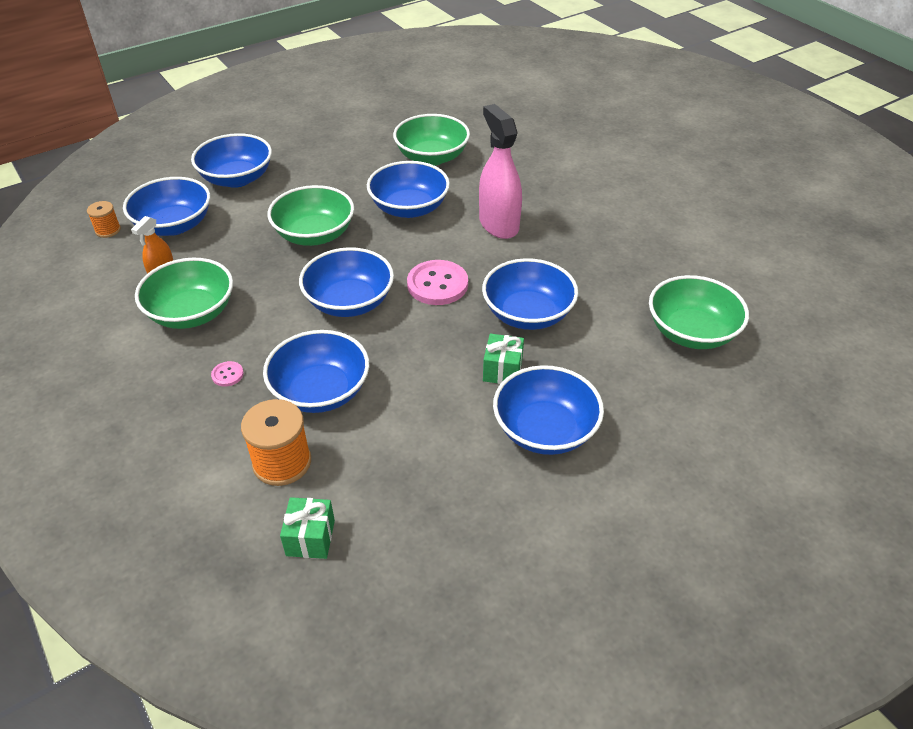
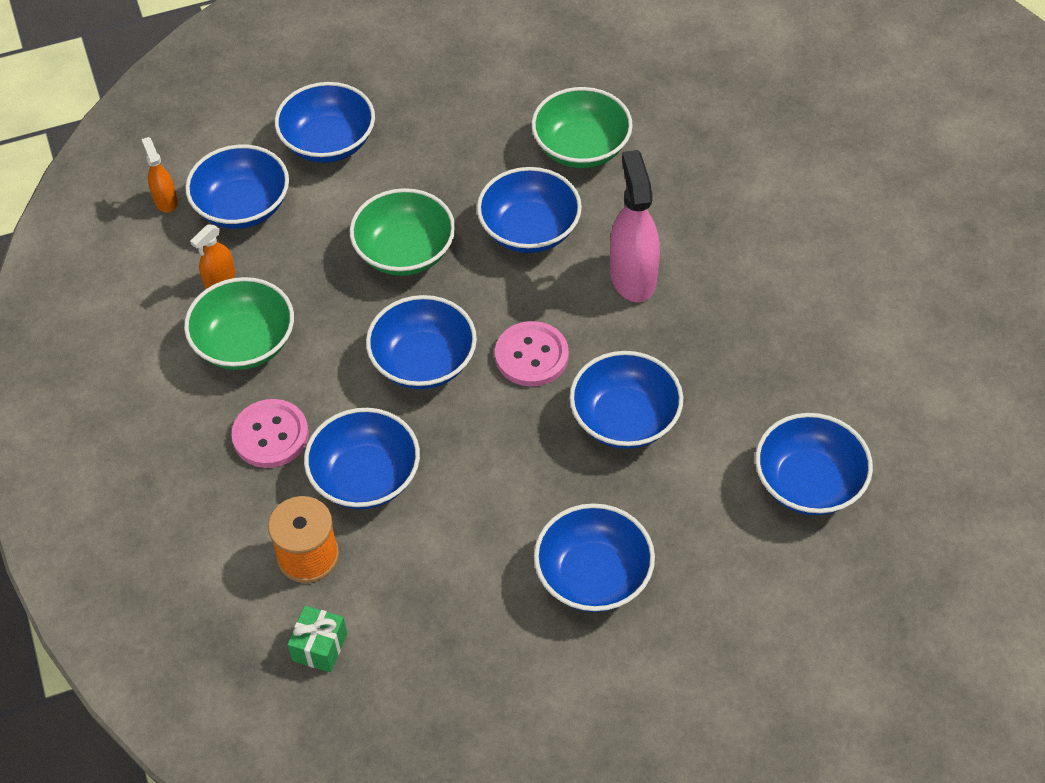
camera: 15 degrees right, 10 degrees up
(108, 230) = (165, 201): orange spool -> orange spray bottle
(227, 375) = (270, 435): pink button -> pink button, size x2.18
(502, 370) = (571, 490): green gift -> none
(691, 332) = (808, 483): green bowl -> blue bowl

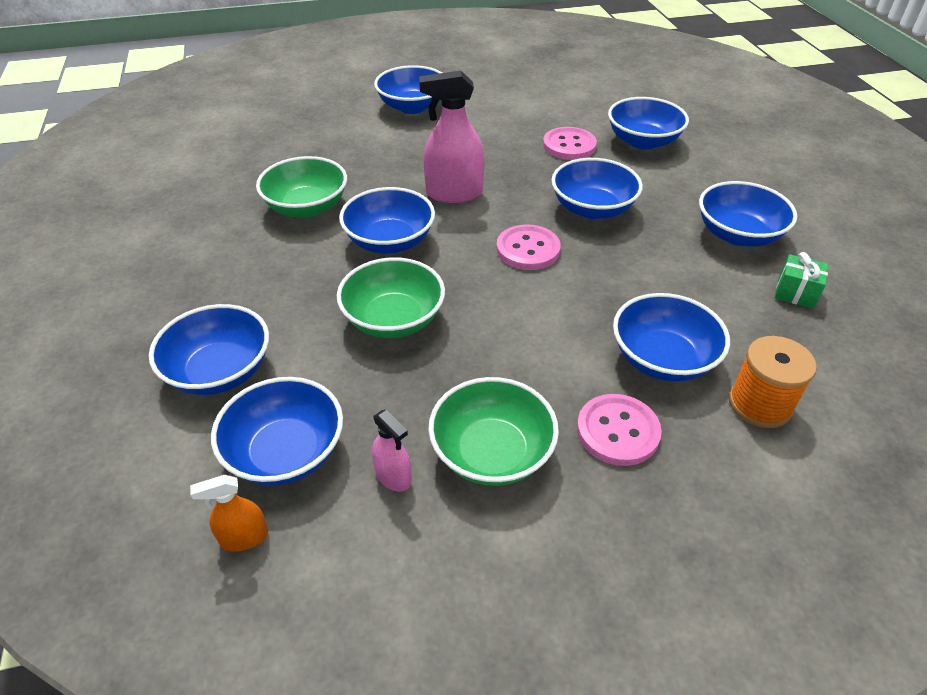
camera: 85 degrees left, 10 degrees down
(220, 279) = (393, 476): orange spray bottle -> pink spray bottle
(320, 647) = (857, 398): green gift -> green gift (795, 293)
(423, 361) = (529, 313): blue bowl -> blue bowl (412, 106)
(774, 393) = (569, 145): none -> pink button

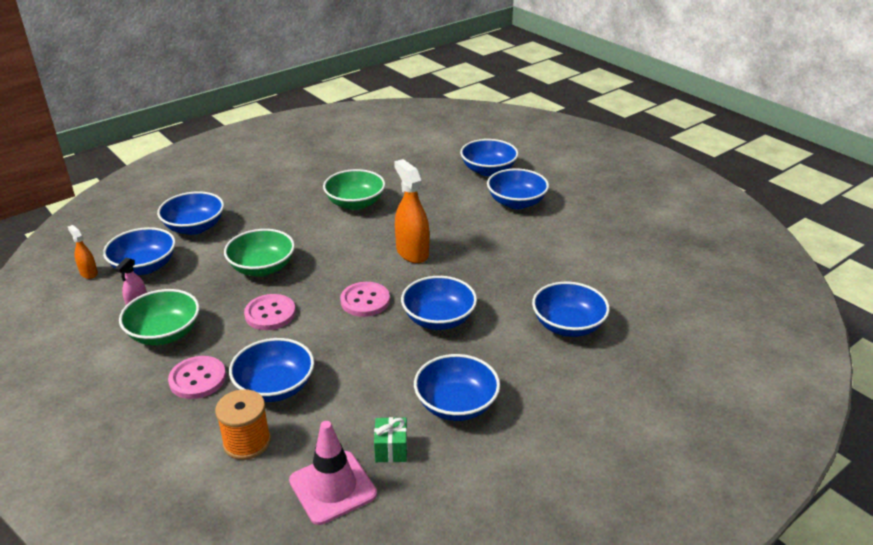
camera: 65 degrees right, 10 degrees down
(389, 241) = (339, 243): blue bowl -> blue bowl (488, 170)
(454, 193) = (412, 252): pink spray bottle -> orange spray bottle
(569, 145) = (524, 288): pink button -> pink button (270, 314)
(847, 348) = (333, 487): none -> pink traffic cone

